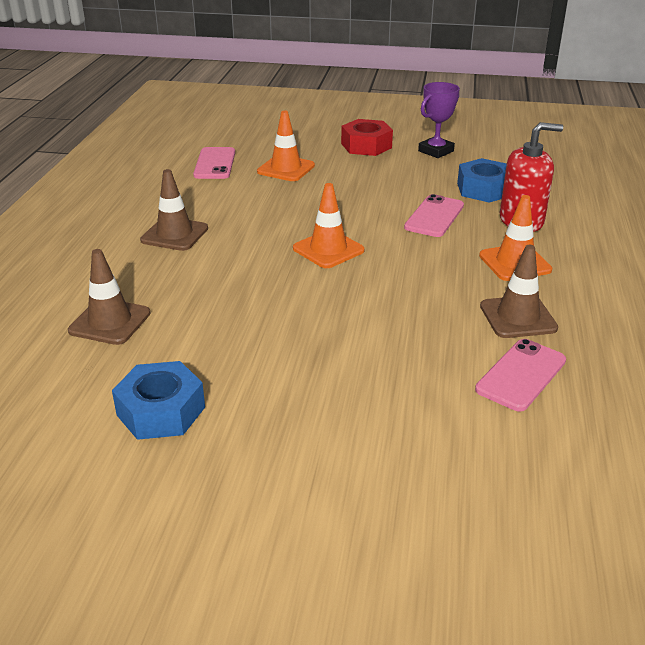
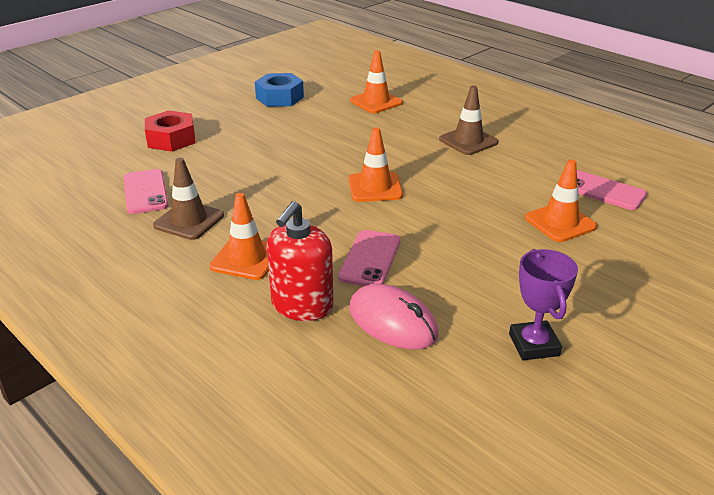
camera: 125 degrees right, 0 degrees up
(110, 322) = (376, 102): brown traffic cone -> orange traffic cone
(366, 146) = (592, 298): red nut -> red nut (171, 139)
(434, 217) = (370, 259): pink phone -> pink phone turned 45 degrees clockwise
(484, 189) = (392, 322): blue nut -> pink mouse

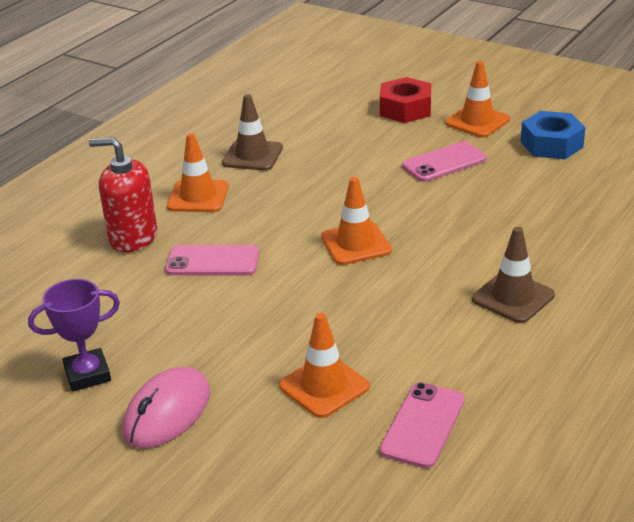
camera: 80 degrees right, 0 degrees up
(145, 192) = (295, 123): pink phone -> pink phone (444, 162)
(376, 102) = (589, 211): orange traffic cone -> orange traffic cone (477, 121)
(392, 322) = (115, 288): pink mouse -> pink mouse (167, 412)

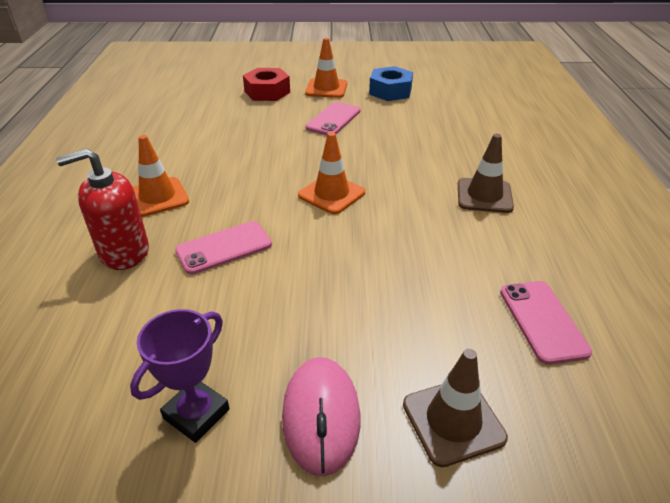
camera: 35 degrees left, 5 degrees up
(252, 155) = (177, 152): brown traffic cone -> brown traffic cone (453, 421)
(324, 386) = (433, 322): orange traffic cone -> none

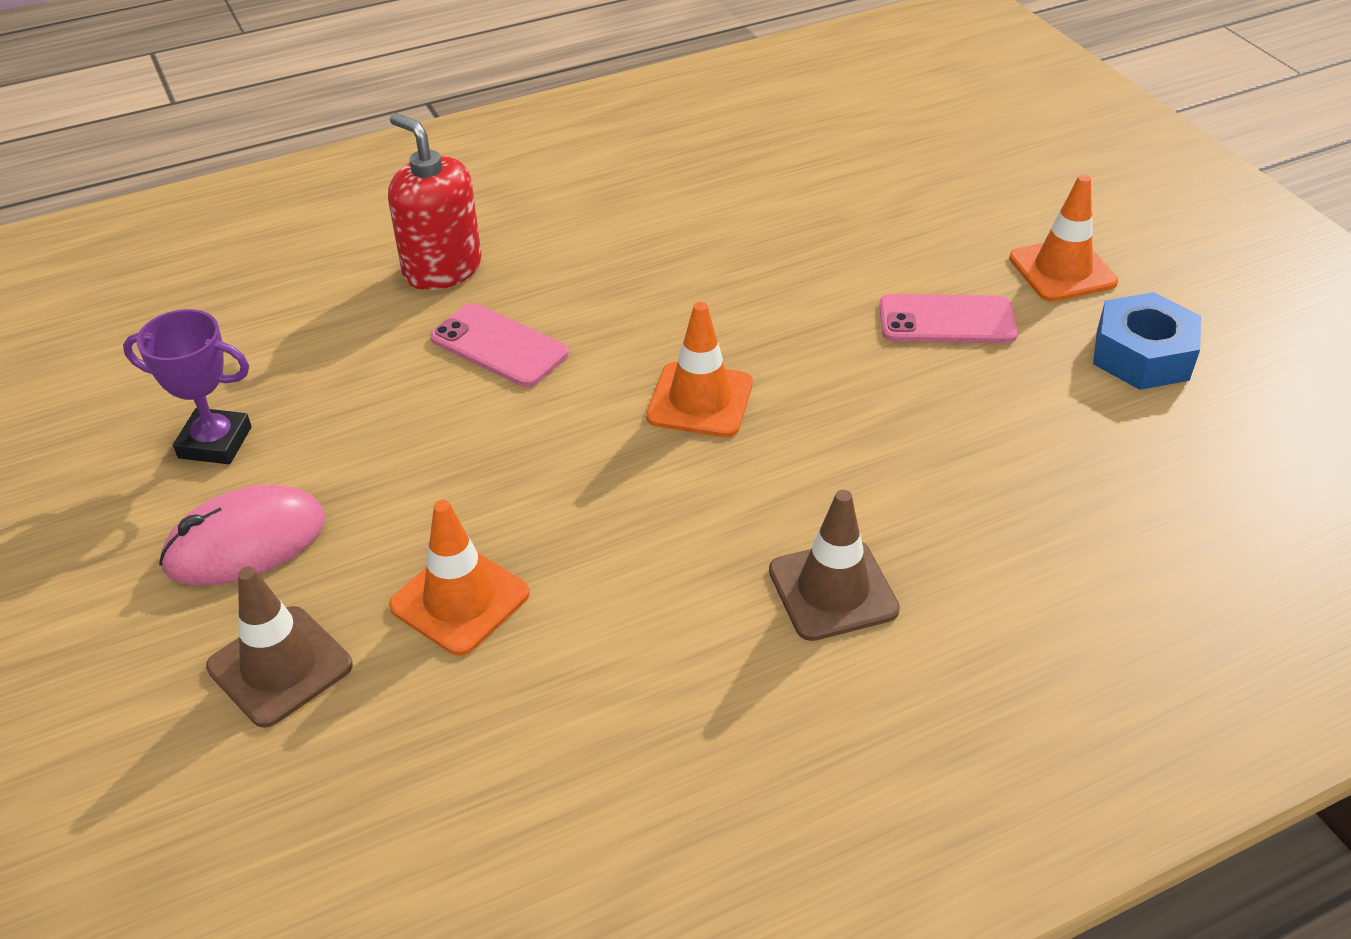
camera: 65 degrees right, 5 degrees up
(158, 197) = (572, 240): orange traffic cone -> orange traffic cone (460, 600)
(267, 92) = (974, 209): red nut -> none
(542, 321) = (516, 732): pink phone -> none

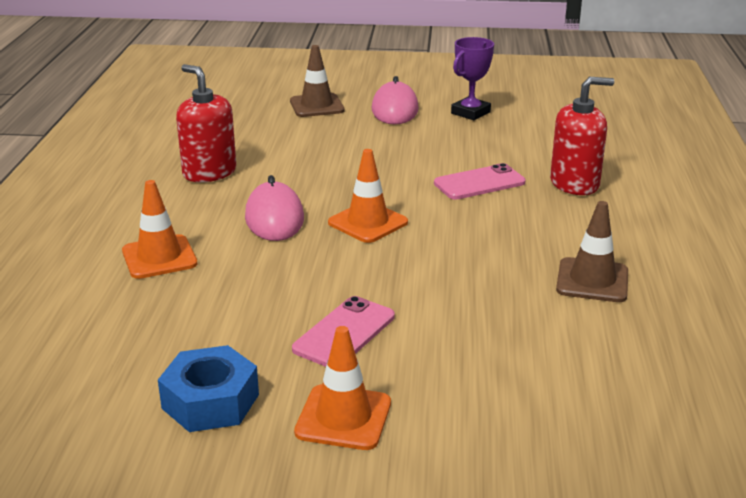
camera: 120 degrees right, 15 degrees down
(460, 600) = (305, 139): orange traffic cone -> orange traffic cone (159, 257)
(686, 655) = (209, 172): none -> red soap dispenser
(765, 494) = (274, 218): none -> pink mouse
(833, 590) = (192, 214): brown traffic cone -> brown traffic cone (592, 281)

